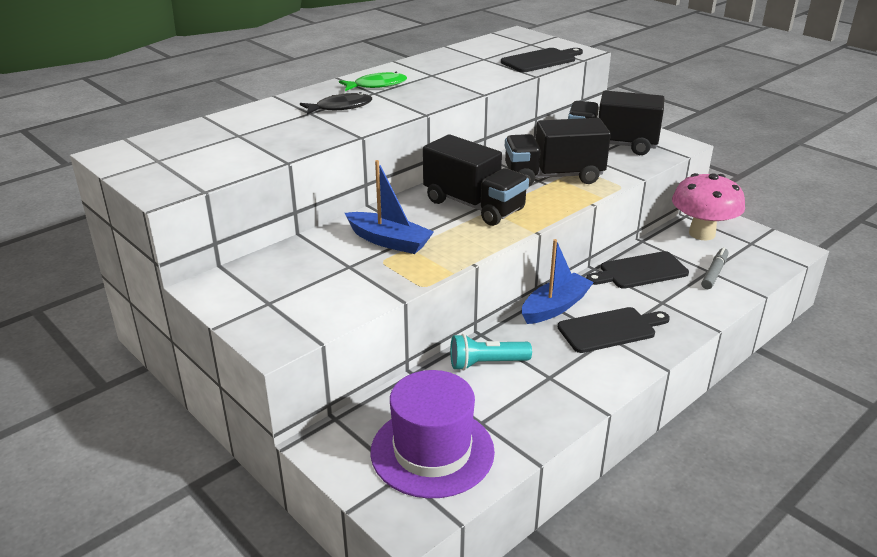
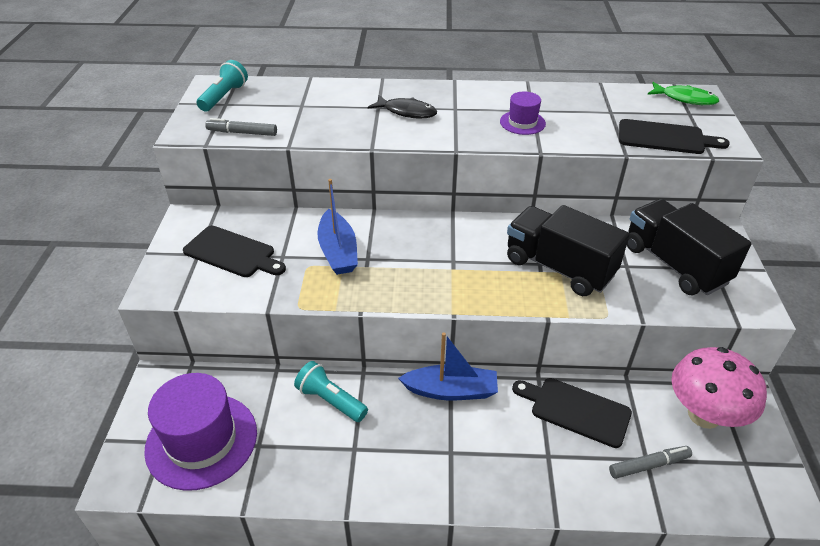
camera: 45 degrees right, 10 degrees up
(144, 156) = (224, 97): none -> turquoise flashlight
(222, 170) = (242, 133): none -> grey marker
(377, 85) = (470, 102): green fish -> green fish (685, 99)
(439, 83) = (522, 122): none -> purple hat
(474, 205) = (446, 257): black truck -> none
(610, 329) = (462, 446): black cutting board -> black cutting board (232, 253)

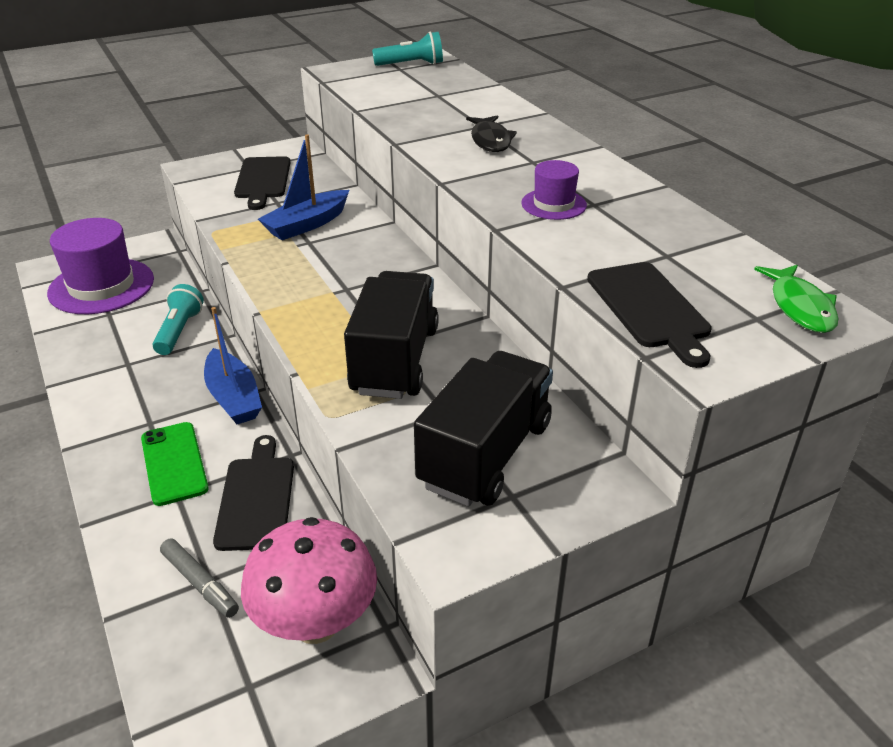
camera: 60 degrees right, 5 degrees down
(242, 133) = (359, 88): grey marker -> none
(512, 449) = (174, 463): none -> green phone

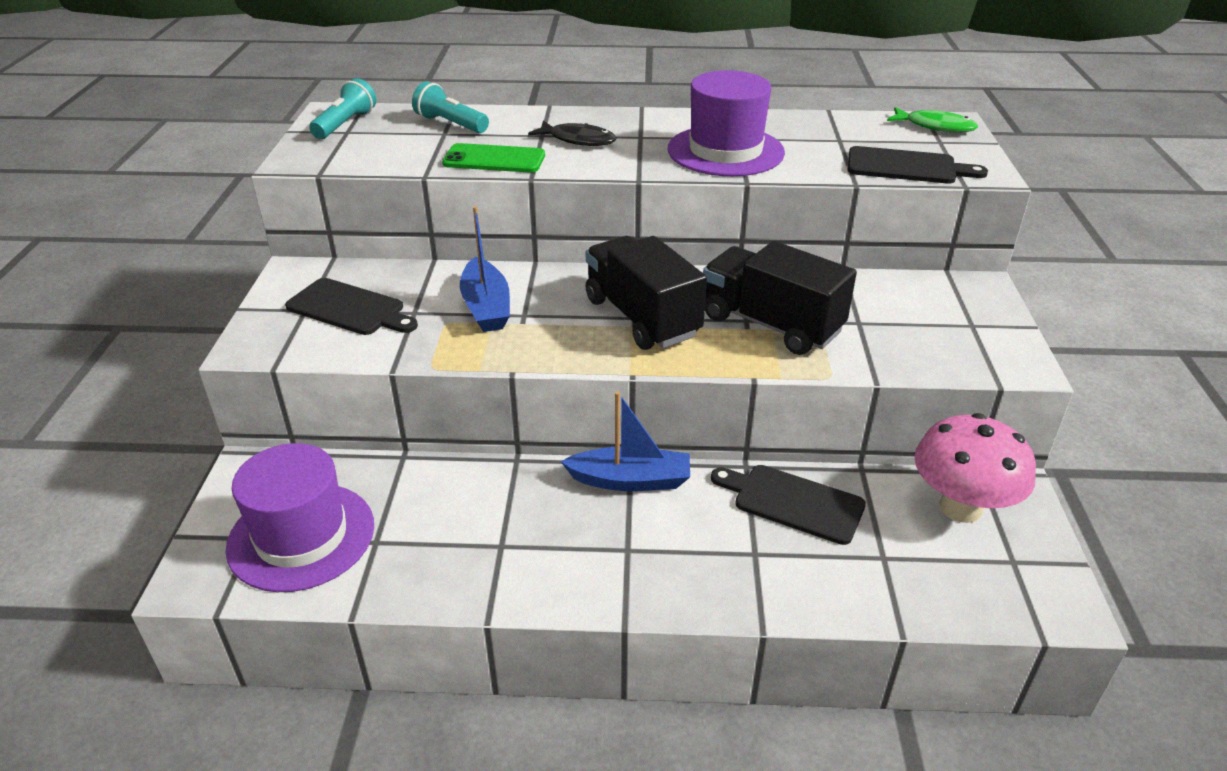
camera: 60 degrees left, 0 degrees up
(174, 463) = (707, 545): green phone -> green phone (494, 159)
(179, 331) = (472, 491): turquoise flashlight -> turquoise flashlight (450, 124)
(200, 583) = (886, 564): grey marker -> none
(486, 454) = (920, 321): black truck -> black truck (642, 317)
(553, 204) = (725, 151): purple hat -> purple hat, size x2.00

